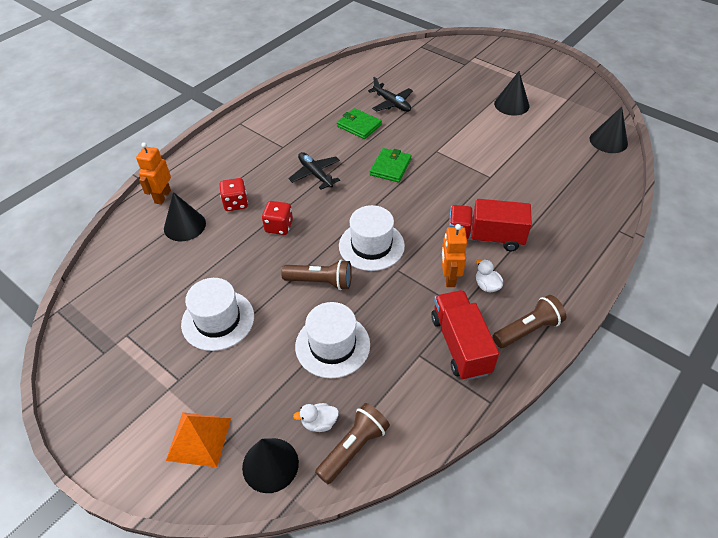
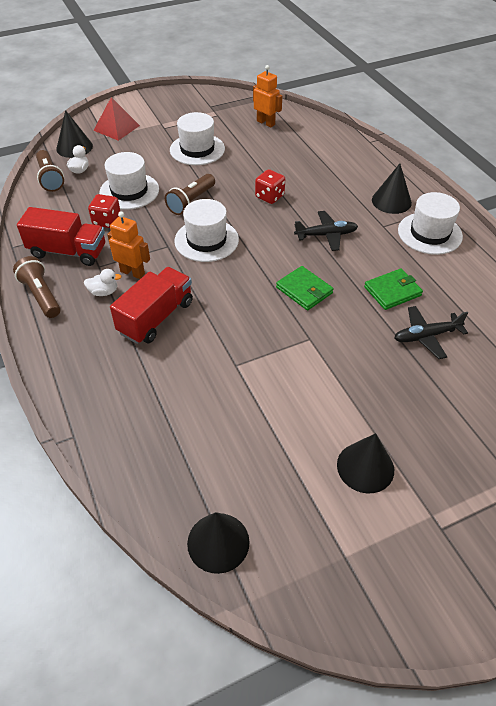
camera: 115 degrees right, 0 degrees up
(162, 196) = (350, 147): orange robot -> orange robot (266, 123)
(184, 226) = (306, 152): black cone -> black cone (391, 201)
(199, 439) = (116, 128): orange pyramid -> red pyramid
(235, 203) = (316, 181): red dice -> red dice (107, 221)
(278, 122) = (429, 233): none -> white hat
(528, 330) = (41, 295): brown flashlight -> brown flashlight turned 150 degrees clockwise

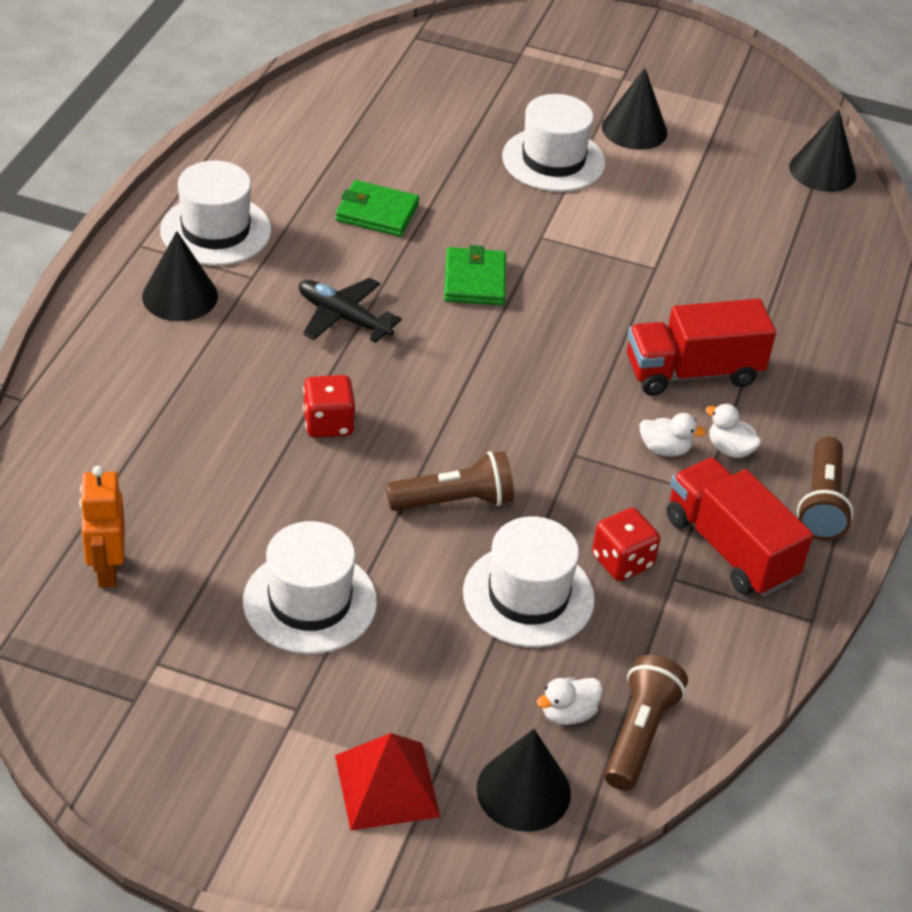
camera: 140 degrees left, 5 degrees down
(132, 272) = (665, 449): orange robot -> white duck
(206, 240) = (510, 423): white hat -> white hat (553, 160)
(426, 336) = (417, 160): black plane -> none

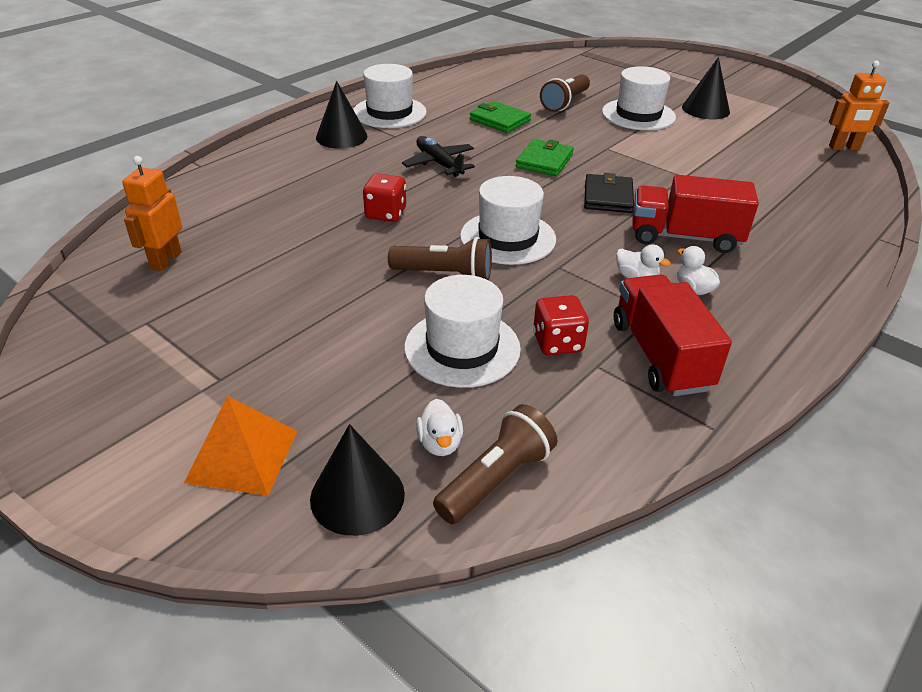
camera: 25 degrees right, 5 degrees down
(310, 601) = (288, 311): white hat -> white hat (508, 238)
(387, 785) = (243, 456): red pyramid -> orange pyramid
(568, 713) = (440, 443): white duck -> white duck turned 90 degrees counterclockwise
(580, 327) = (608, 197): none -> black wallet
(821, 503) = (762, 342): brown flashlight -> brown flashlight (565, 103)
(822, 171) = (844, 148): black cone -> orange robot

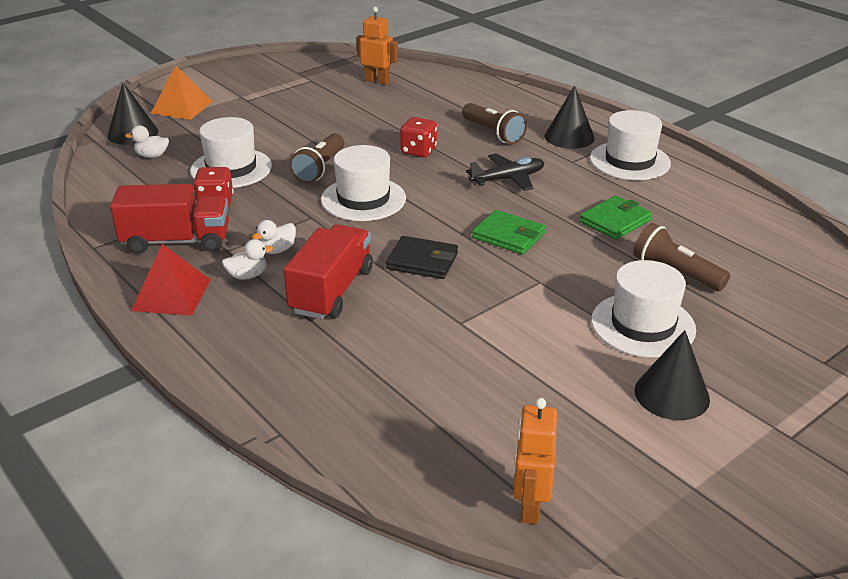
camera: 100 degrees right, 5 degrees down
(496, 479) = (113, 169): brown flashlight -> brown flashlight (493, 133)
(761, 333) = (171, 295): none -> red pyramid

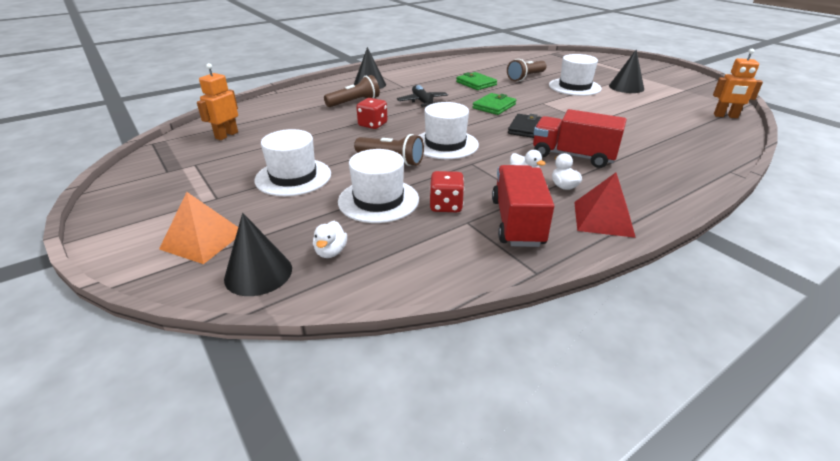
camera: 85 degrees left, 0 degrees up
(629, 161) = (407, 75): white hat -> white hat (293, 177)

